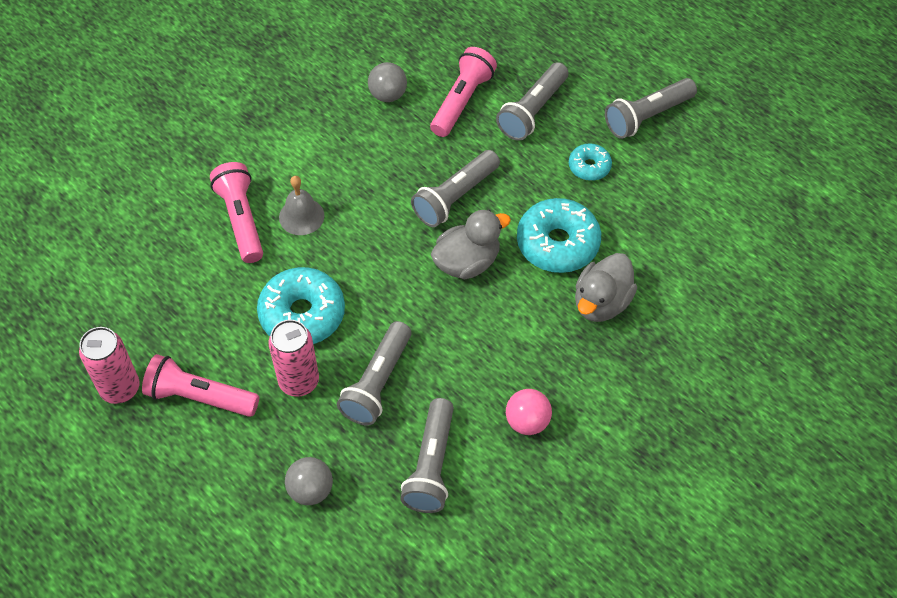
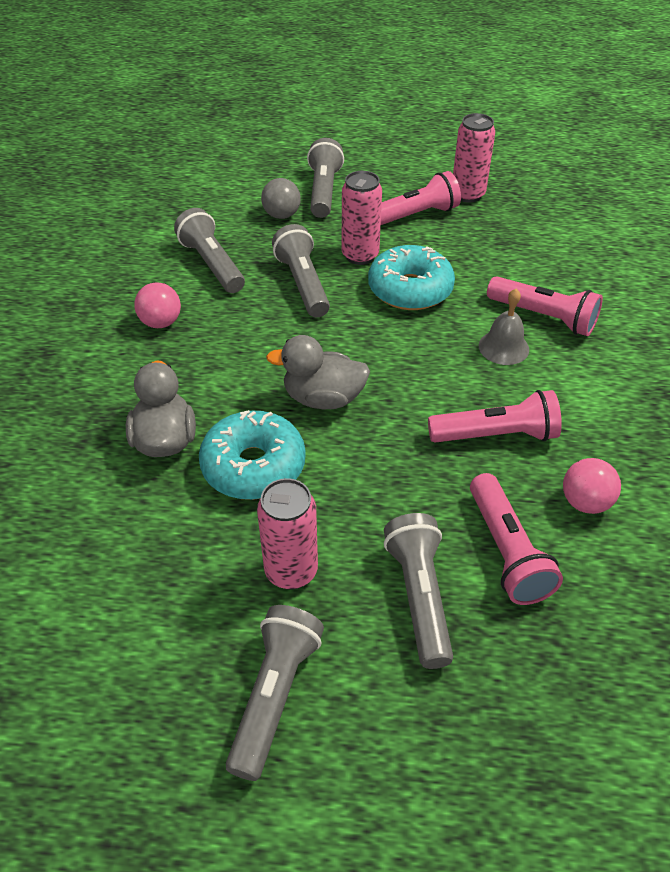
camera: 140 degrees right, 10 degrees down
(387, 162) = (496, 435): none -> pink flashlight
(388, 95) = (585, 502): grey ball -> pink ball
(455, 197) = (396, 445): grey flashlight -> grey flashlight (324, 191)
(467, 262) = (323, 398): grey duck -> grey duck turned 75 degrees clockwise
(589, 166) = (291, 571): turquoise donut -> pink can

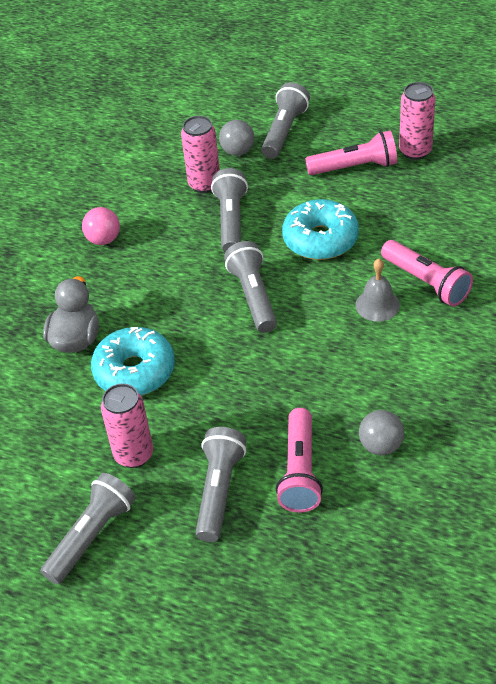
camera: 20 degrees right, 0 degrees up
(212, 264) = (162, 192): grey flashlight -> grey flashlight (253, 296)
(323, 398) = (208, 325): grey duck -> none
(360, 255) = (290, 200): pink can -> pink can (204, 184)
(496, 435) = (335, 379): pink flashlight -> none
(585, 502) = (381, 446): pink ball -> grey ball

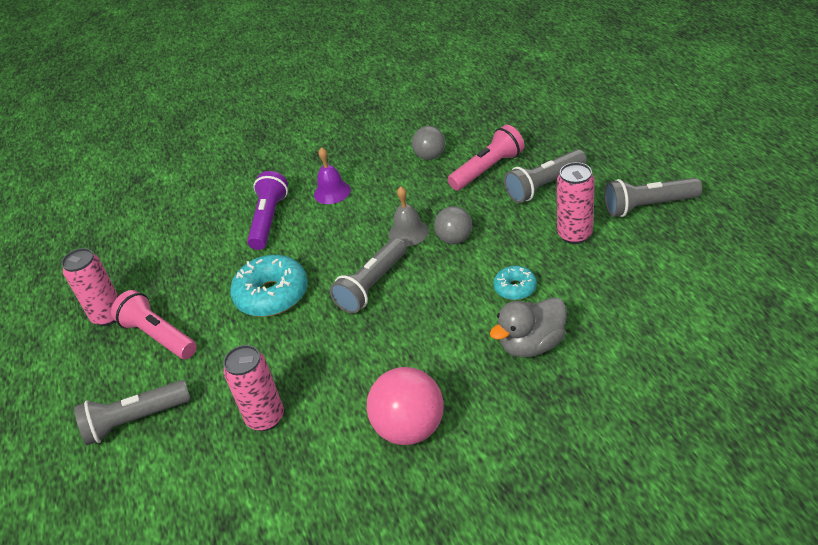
camera: 130 degrees left, 5 degrees down
(103, 239) = (409, 428): pink ball -> pink ball, size x1.63
(135, 371) = (515, 288): turquoise donut -> turquoise donut, size x0.53
(231, 221) = (299, 361): grey flashlight -> none
(238, 151) = (194, 432): grey ball -> grey ball (454, 239)
(377, 305) = (314, 226): grey bell -> grey bell (408, 232)
(415, 342) = (332, 192): none -> purple bell
(426, 282) = (269, 220): pink flashlight -> purple flashlight

